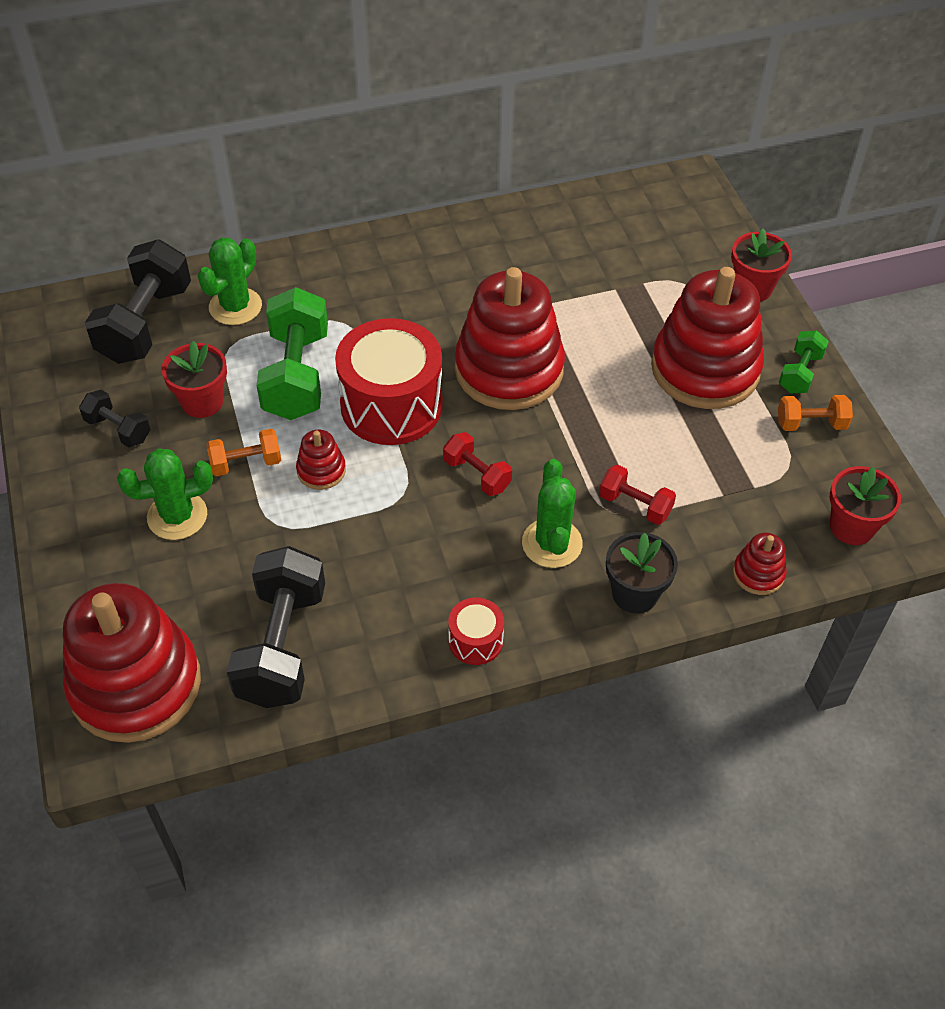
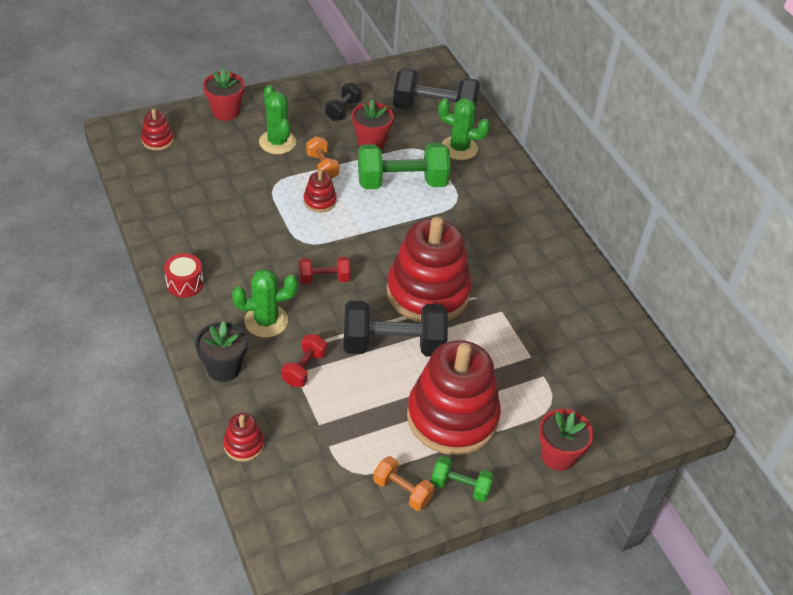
camera: 80 degrees right, 5 degrees down
(135, 684) = (157, 140): red stacking toy -> red stacking toy, size x0.42
(282, 645) = (182, 195): black dumbbell -> black dumbbell (393, 345)
(391, 405) = (382, 231): red drum -> none
(477, 475) = (324, 278): red dumbbell -> red dumbbell turned 45 degrees clockwise
(811, 424) = (402, 491): orange dumbbell -> orange dumbbell turned 45 degrees counterclockwise
(851, 527) = (293, 513): red flower pot -> red flower pot (225, 112)

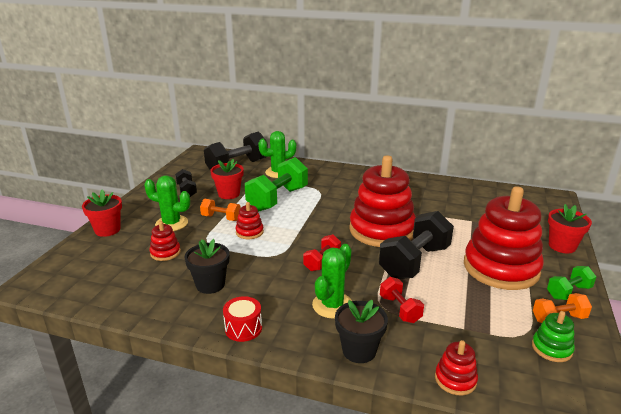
camera: 45 degrees left, 20 degrees down
(157, 140) = (77, 271): red stacking toy -> red stacking toy (165, 253)
(218, 228) = (210, 284): none -> black flower pot
(347, 498) = (551, 348): none -> green stacking toy

